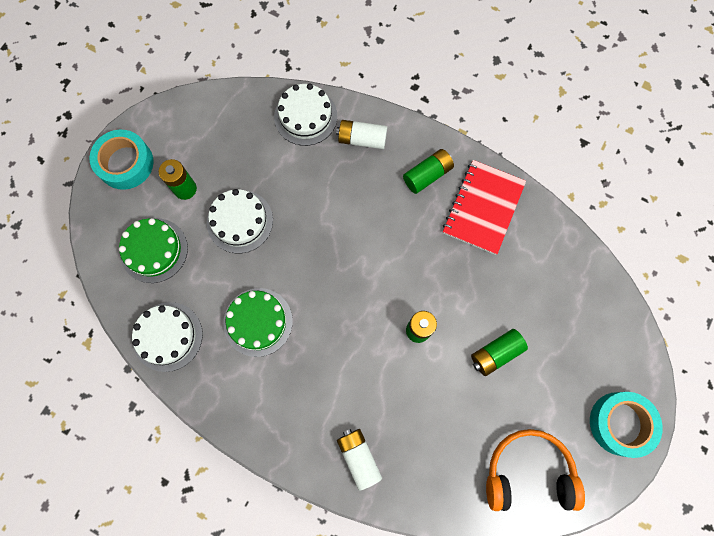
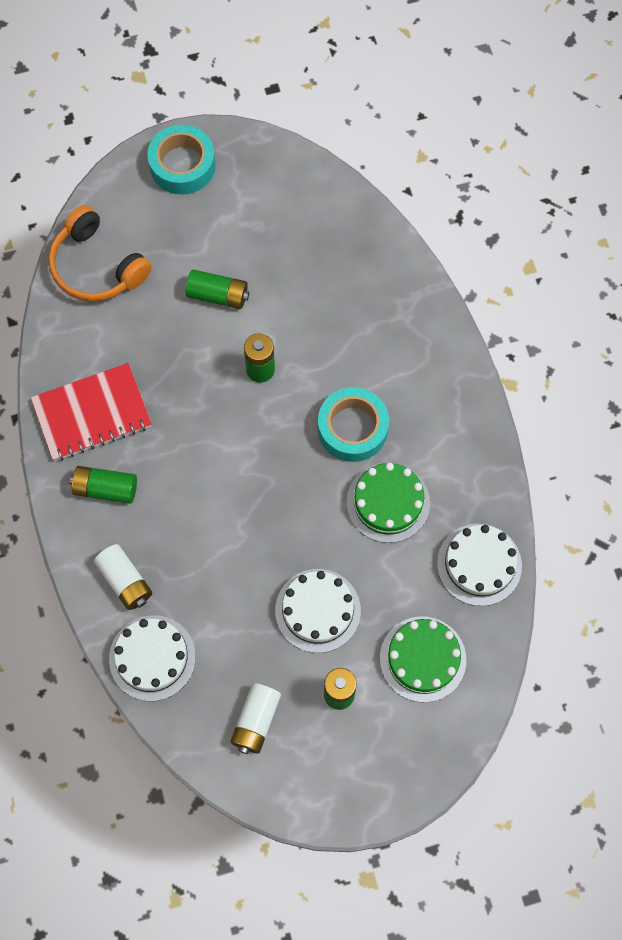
camera: 135 degrees left, 5 degrees down
(125, 163) = (373, 781): turquoise tape -> turquoise tape (352, 428)
(359, 457) = (407, 323): white battery -> white battery (256, 721)
(528, 472) = (289, 198): orange headphones -> orange headphones (96, 267)

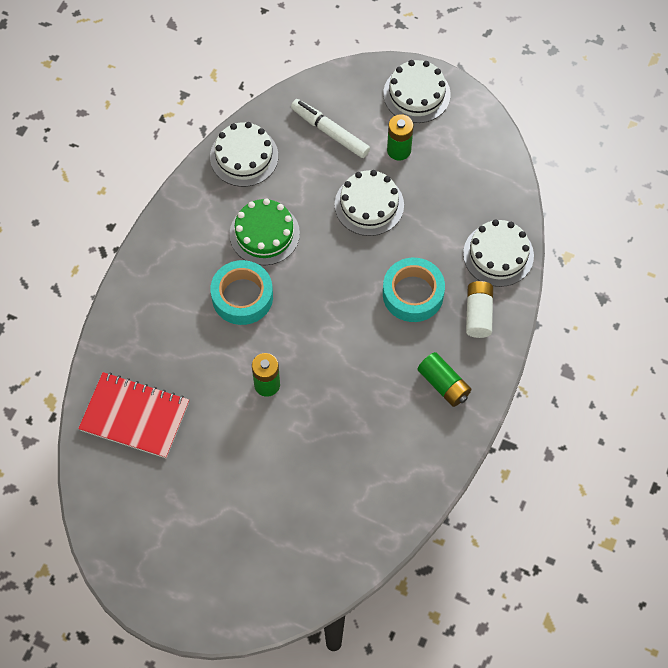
camera: 140 degrees left, 5 degrees down
(92, 414) = (411, 445): red notebook -> red notebook (135, 416)
(96, 267) = (317, 558): orange headphones -> none
(182, 165) = (181, 593): turquoise tape -> turquoise tape (413, 294)
(218, 295) = (248, 463): green battery -> none
(256, 721) = (462, 172): white battery -> none
(375, 776) = (416, 94): none -> white cake
(422, 659) = (330, 132): green cake -> white marker

